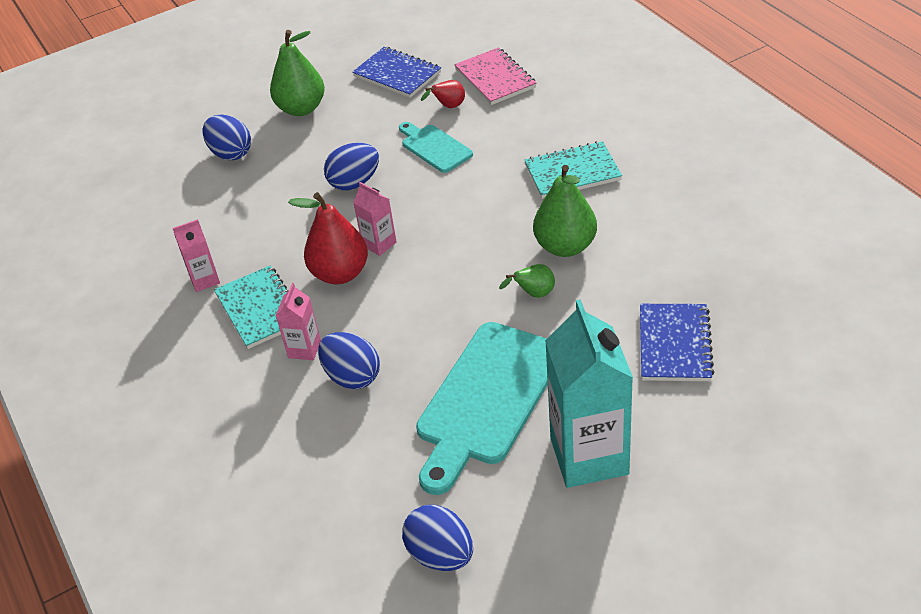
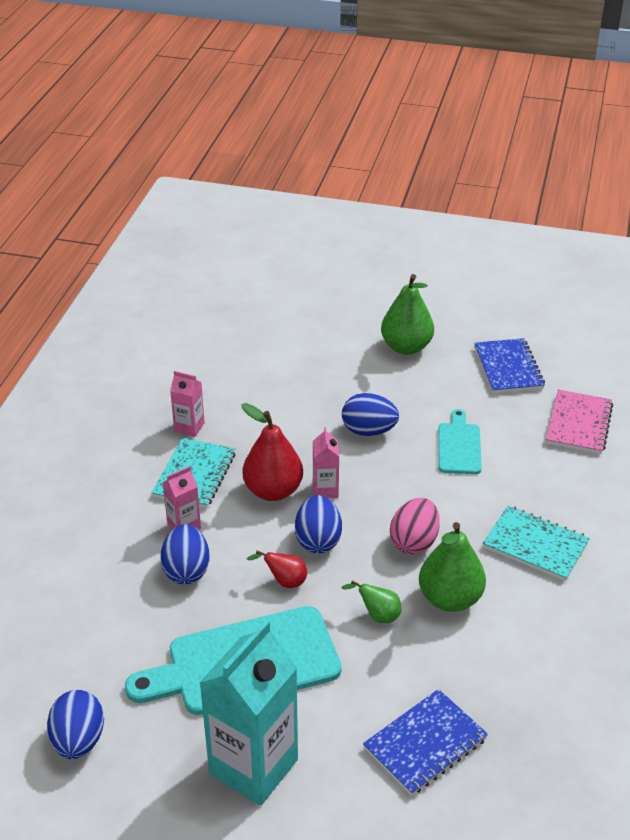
camera: 40 degrees right, 5 degrees down
(231, 153) = (318, 347): blue egg -> blue egg (318, 540)
(448, 107) = (512, 421): red pear -> red pear (284, 581)
(491, 230) = (414, 542): none -> pink egg

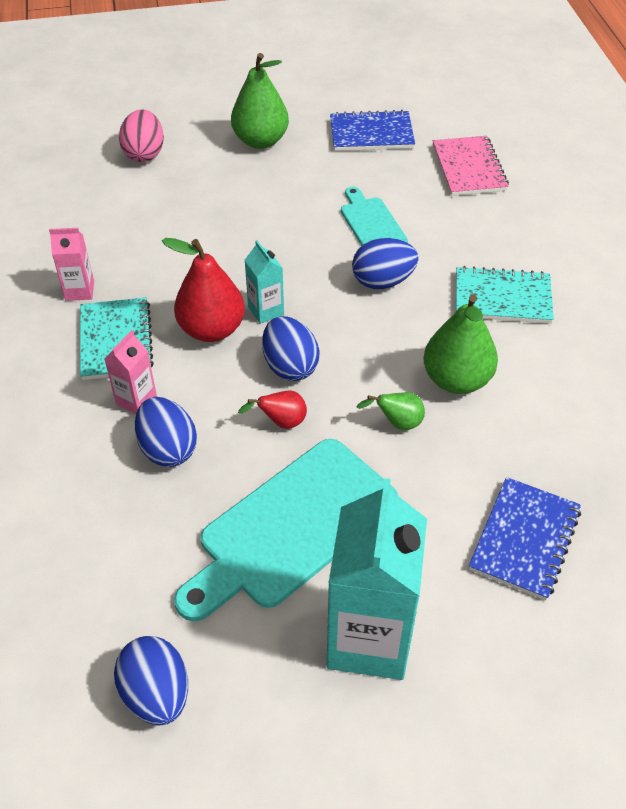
camera: 25 degrees left, 10 degrees up
(325, 490) = (266, 310): pink carton -> turquoise carton
(369, 431) = (274, 236): blue egg -> blue egg (383, 281)
(414, 542) = (387, 334): pink egg -> pink egg (144, 153)
(508, 368) = (371, 134): blue notebook -> blue notebook turned 60 degrees counterclockwise

